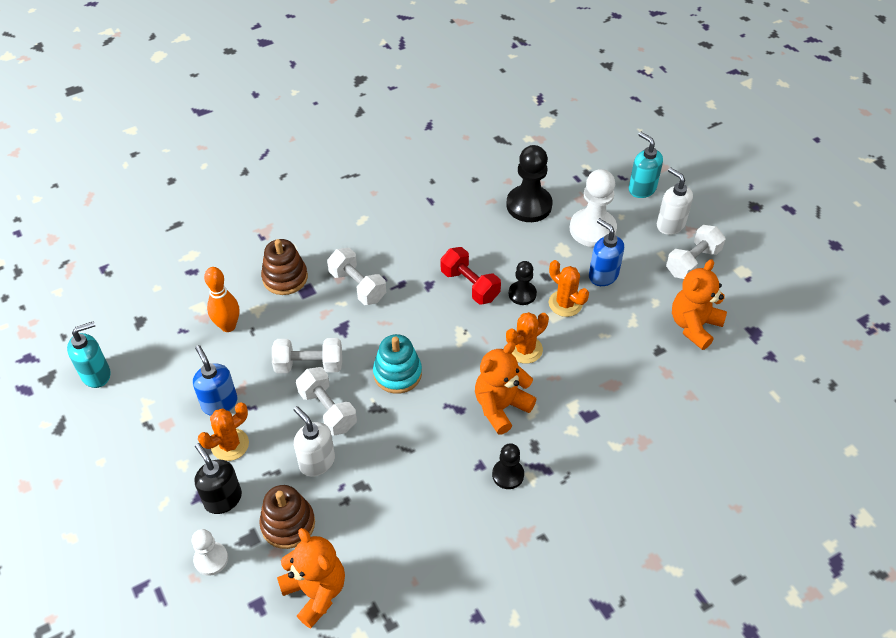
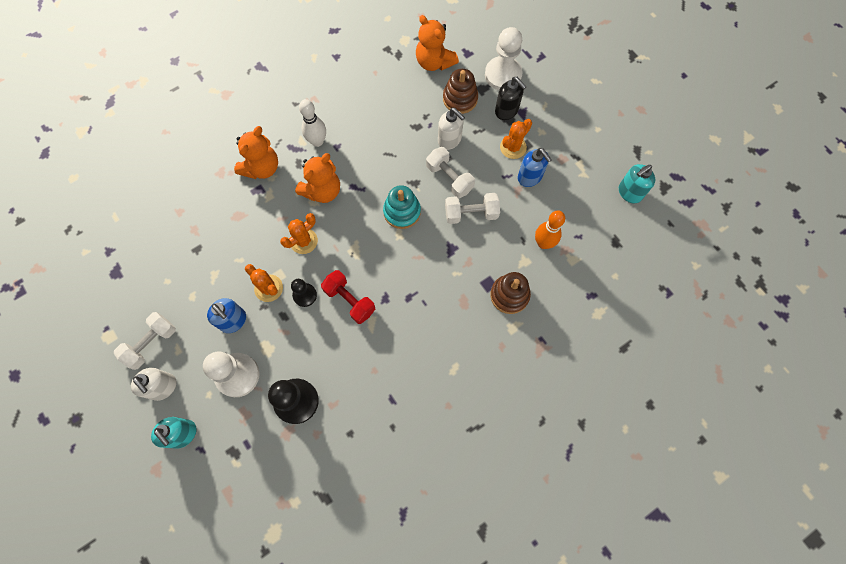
camera: 175 degrees right, 20 degrees up
(211, 559) = (503, 75): white pawn -> white pawn, size x1.76
(357, 286) = (445, 291): white dumbbell -> none
(508, 475) = (317, 141): black pawn -> white bowling pin
(694, 326) = (164, 274): orange teddy bear -> orange teddy bear (261, 168)

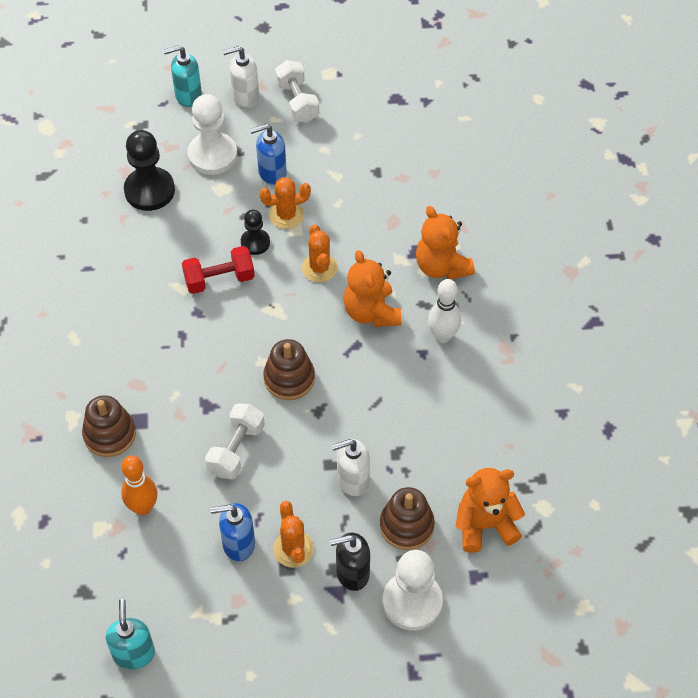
camera: 120 degrees right, 15 degrees down
(402, 212) = (289, 378): turquoise stacking toy -> brown stacking toy
(449, 178) = (299, 451): white dumbbell -> none

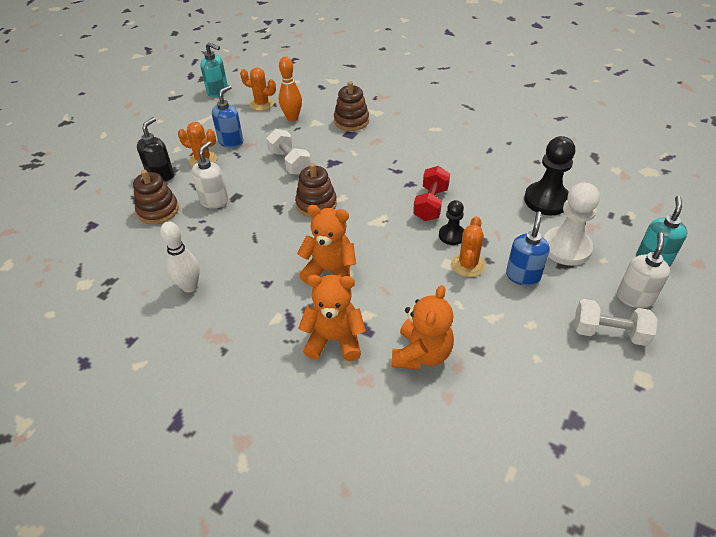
camera: 125 degrees right, 10 degrees down
(319, 268) = (398, 261): orange cactus -> orange cactus (261, 104)
(412, 602) = (114, 191): white pawn -> none
(442, 336) = (269, 303): white bowling pin -> white bowling pin (189, 286)
(485, 525) = (112, 246): orange teddy bear -> orange teddy bear (421, 354)

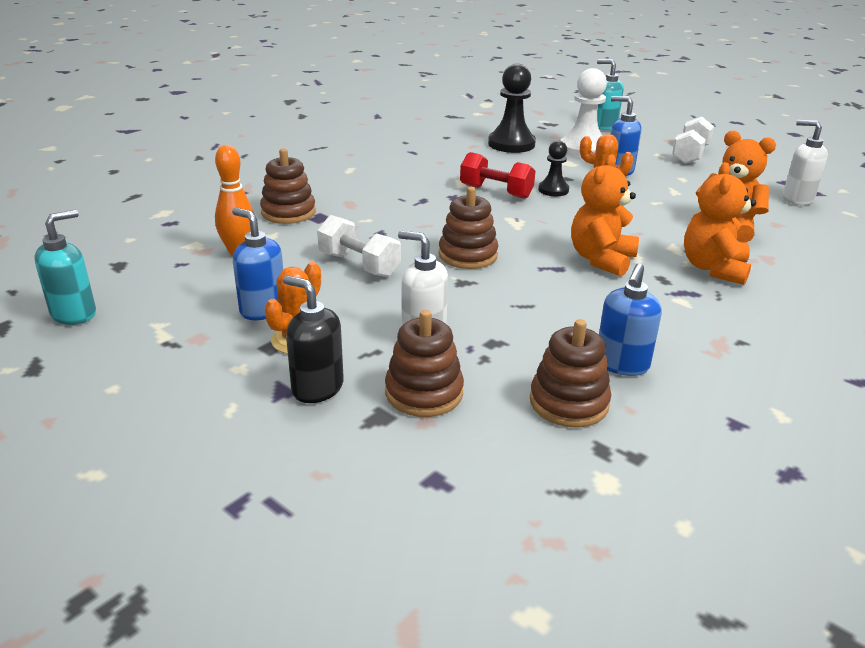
camera: 80 degrees left, 15 degrees down
(150, 265) = (569, 402): none -> brown stacking toy
(189, 286) = (621, 364): white bowling pin -> blue soap dispenser
(261, 104) = (169, 274): orange cactus -> none
(290, 162) = (359, 265): white dumbbell -> white dumbbell turned 60 degrees clockwise
(634, 297) = (649, 140): white soap dispenser -> white soap dispenser (797, 199)

